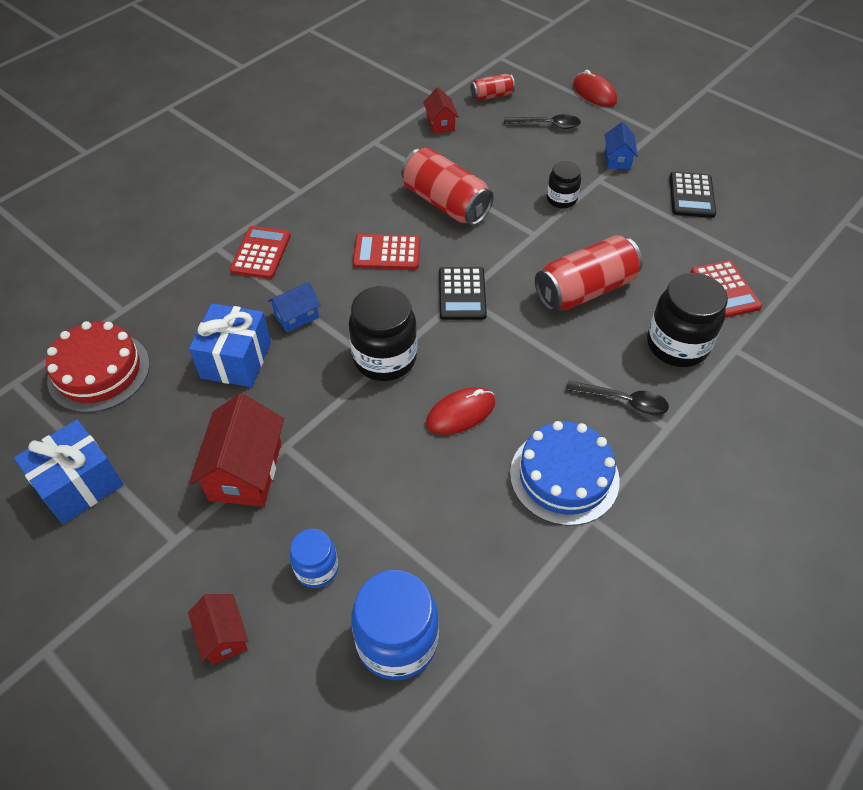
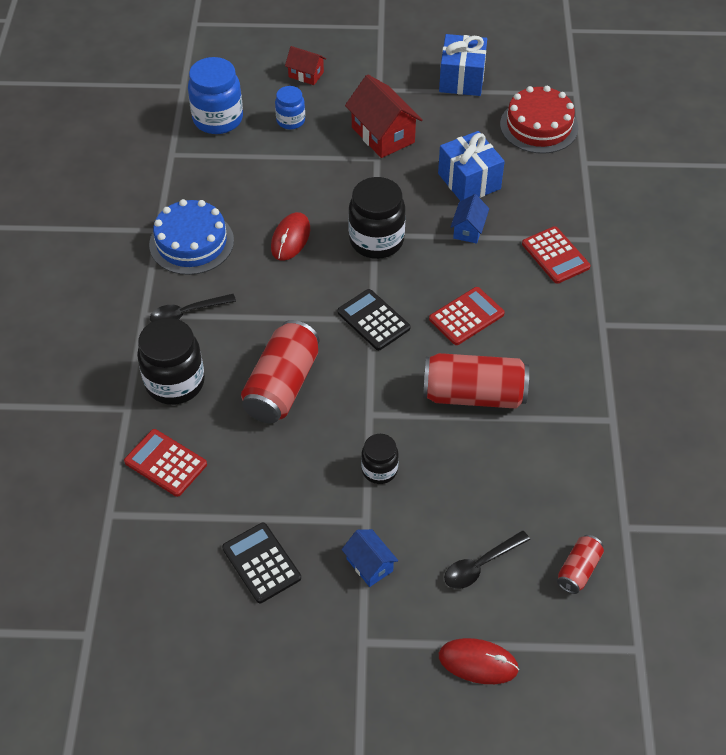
camera: 140 degrees right, 0 degrees up
(440, 123) = (582, 488): red house -> none

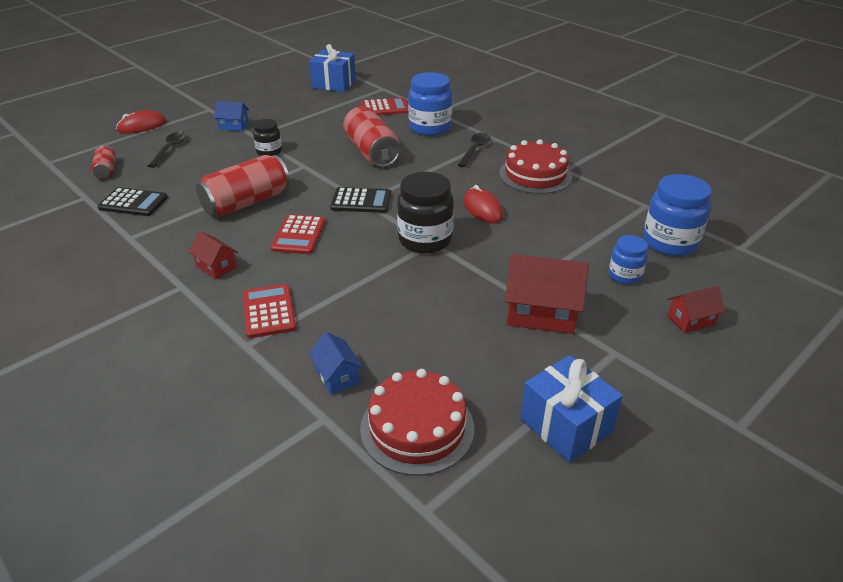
camera: 135 degrees right, 15 degrees down
(175, 382) = (430, 128): black jar -> blue jar
(191, 242) = (535, 175): blue cake -> red cake
(261, 563) = (290, 106): black calculator -> black calculator (133, 203)
(468, 229) = (366, 287): blue house -> blue house (337, 376)
(469, 181) = (414, 324): blue gift -> blue gift (334, 84)
(555, 255) = (269, 311): red calculator -> red calculator turned 60 degrees clockwise
(561, 327) = (216, 267): none -> red house

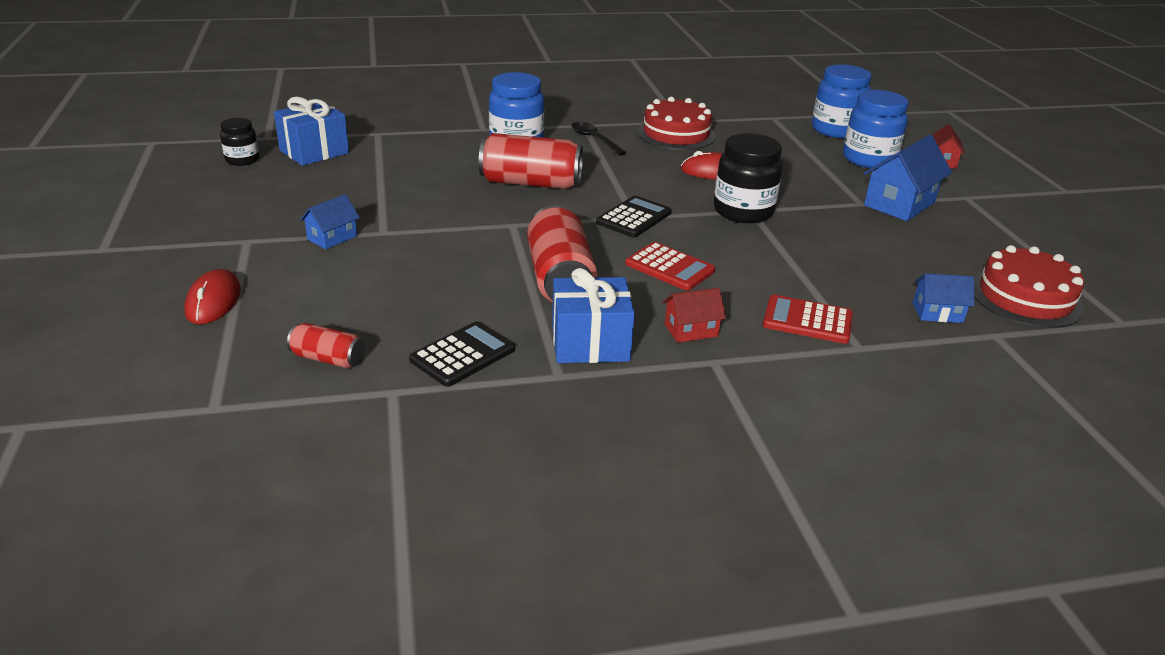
camera: 60 degrees left, 5 degrees down
(170, 149) = (333, 296): black spoon -> none
(269, 152) = (445, 234): black jar -> black jar (242, 160)
(385, 108) = (431, 147): red calculator -> none
(541, 313) = (899, 204): red house -> blue house
(566, 425) = (1044, 242): blue gift -> blue gift (590, 343)
(624, 275) = (869, 159): blue jar -> blue jar, size x1.75

